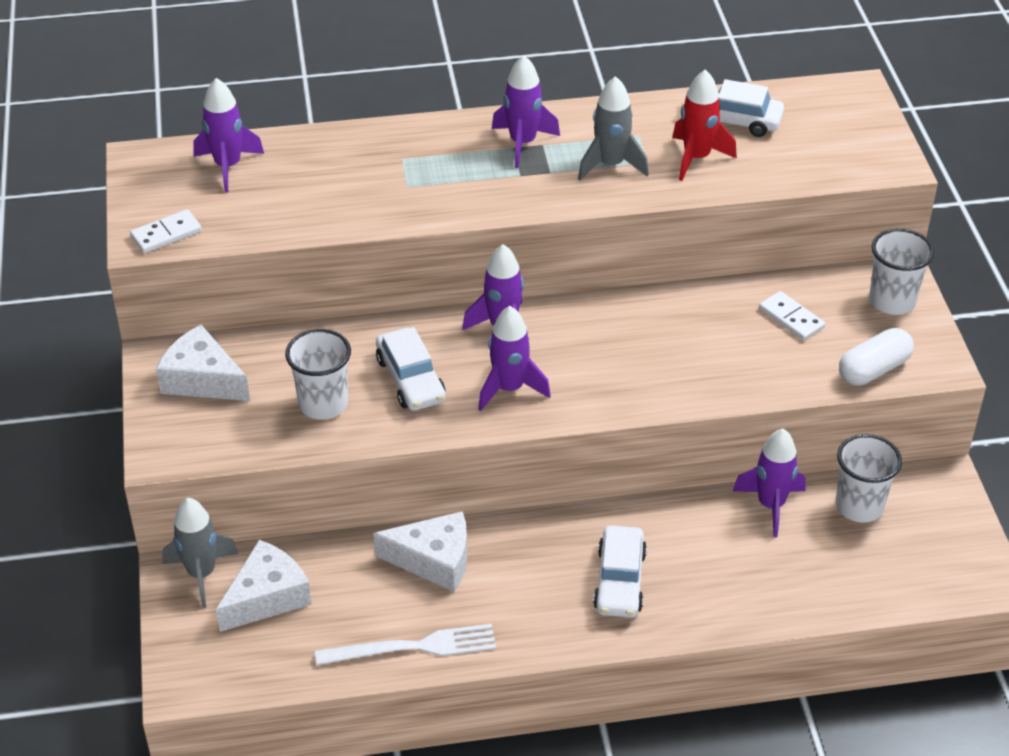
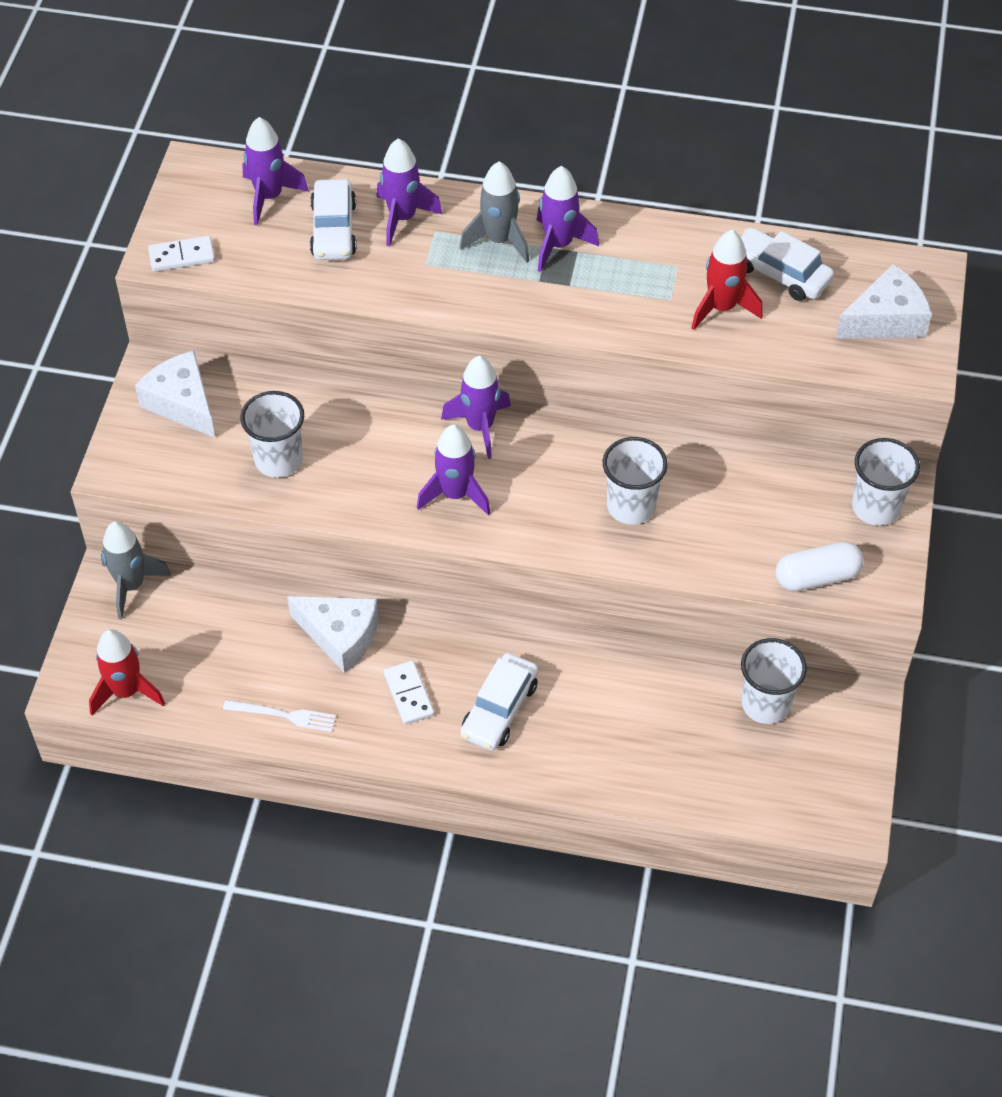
camera: 20 degrees right, 10 degrees up
(242, 672) = (126, 691): none -> red rocket
(267, 597) = (178, 626): white cheese -> white cheese (885, 319)
(410, 379) = (369, 458): white car -> white car (333, 229)
(413, 647) = (284, 715): white fork -> white fork, size x0.66
(610, 165) = (632, 293): grey rocket -> grey rocket (499, 240)
(677, 356) = (631, 506): none -> white cup
(771, 505) = (680, 677): purple rocket -> purple rocket (402, 218)
(791, 318) = (764, 497): white domino -> white domino (408, 694)

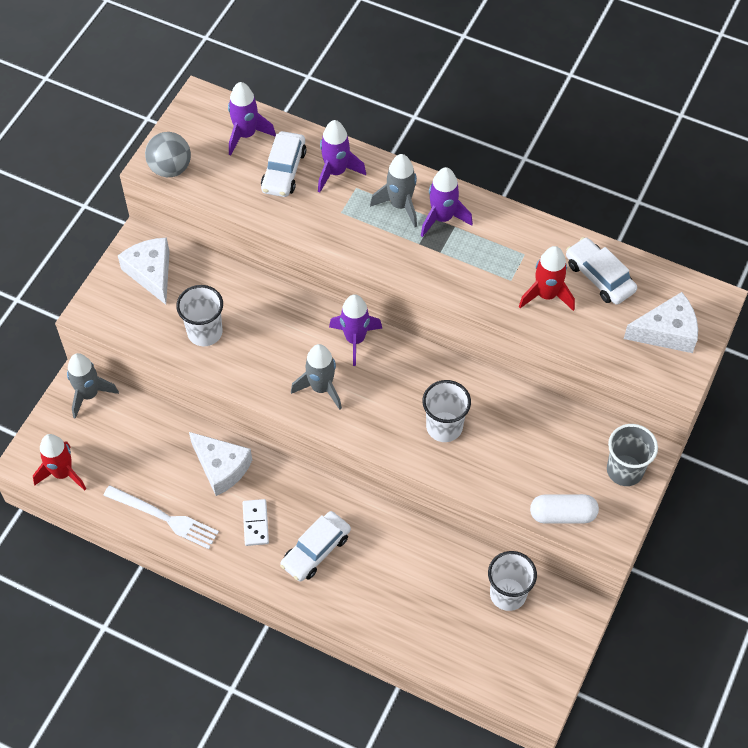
camera: 15 degrees right, 5 degrees up
(182, 256) = (170, 168): white domino -> grey ball
(284, 715) = (164, 518): white fork -> white fork, size x1.52
(455, 494) = (321, 388): purple rocket -> grey rocket
(876, 507) = (624, 470): white cup -> grey cup

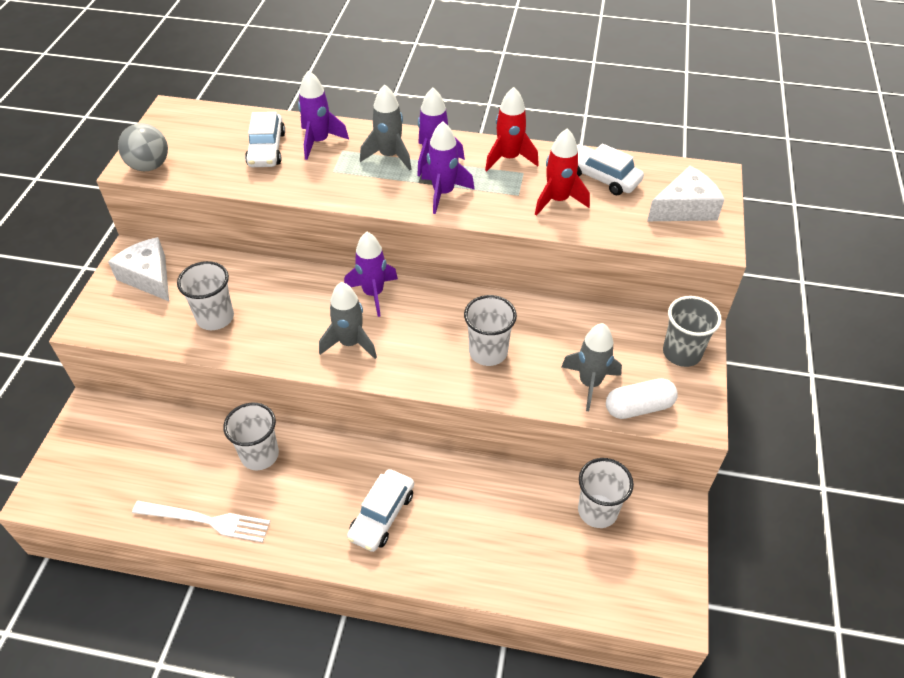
camera: 15 degrees left, 10 degrees down
(63, 473) = (82, 501): red rocket -> red rocket (509, 158)
(89, 394) = (103, 415): grey rocket -> grey rocket (590, 383)
(221, 467) = (260, 455): white cheese -> white cup
(246, 135) = (222, 128): purple rocket -> purple rocket (443, 193)
(255, 523) = (309, 503): white domino -> none

